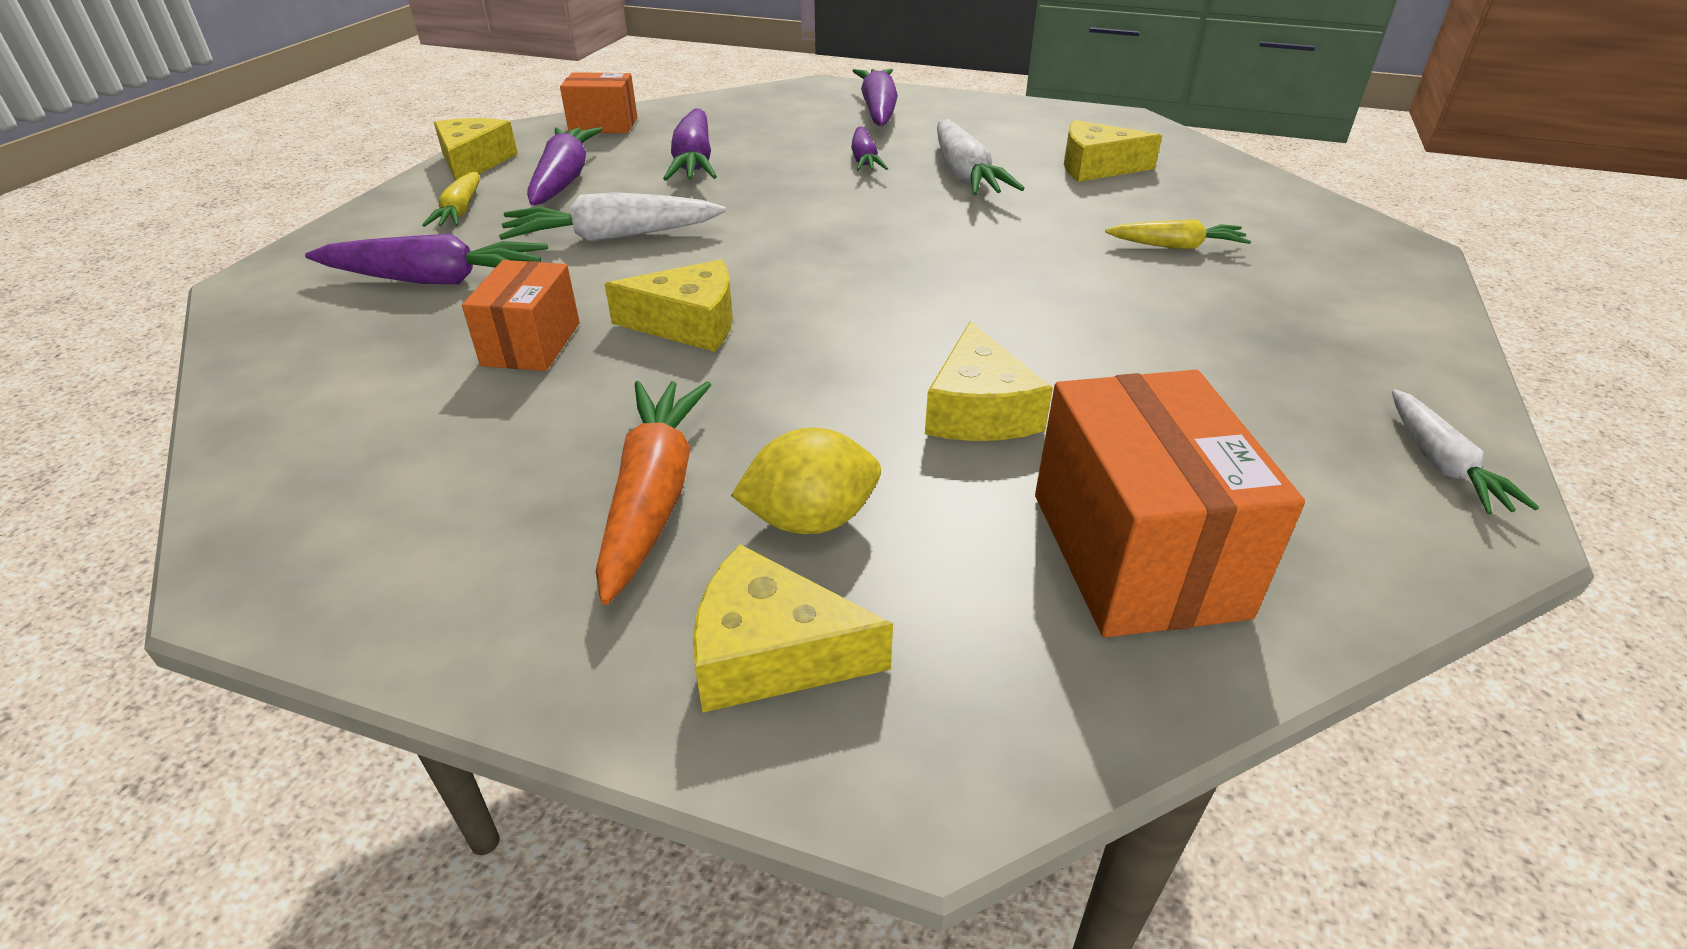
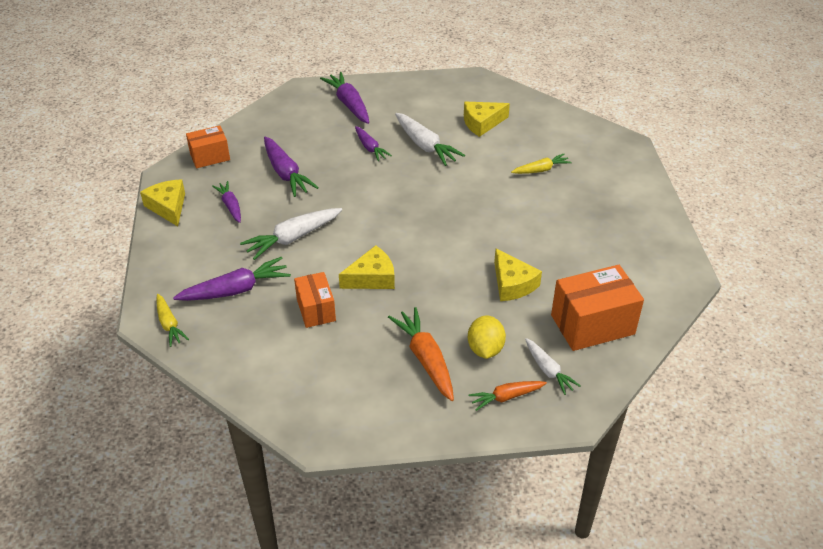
camera: 25 degrees left, 5 degrees up
(460, 211) = (200, 244): yellow carrot -> yellow carrot (169, 324)
(564, 179) = (230, 206): purple carrot -> purple carrot, size x0.62
(772, 653) = (506, 397): yellow cheese -> orange carrot
(810, 520) = (485, 349): yellow lemon -> yellow lemon turned 45 degrees counterclockwise
(1136, 553) = (592, 324): orange box -> orange box turned 75 degrees counterclockwise
(1442, 464) = (670, 256): white carrot -> white carrot (548, 370)

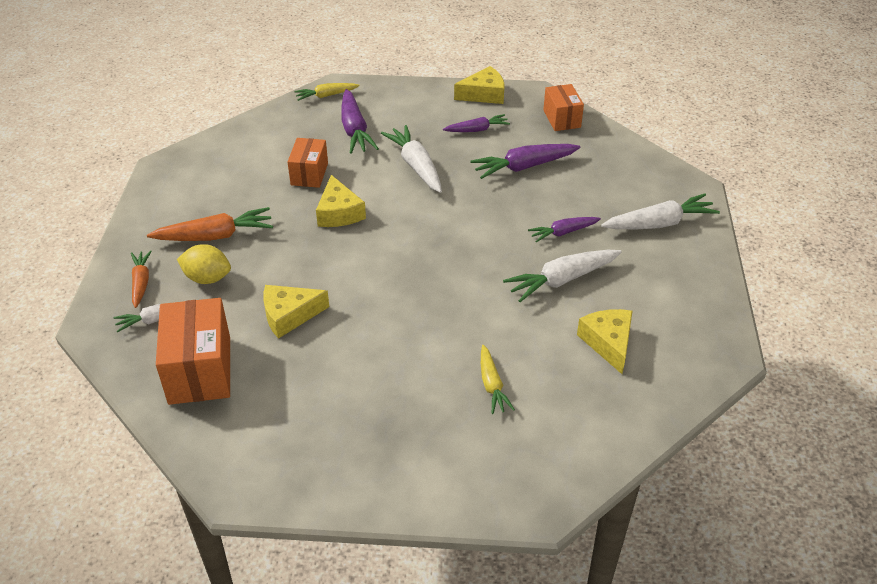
camera: 100 degrees right, 0 degrees up
(316, 310) = (309, 174): orange box -> orange box turned 75 degrees counterclockwise
(349, 104) = (659, 223): purple carrot -> white carrot

